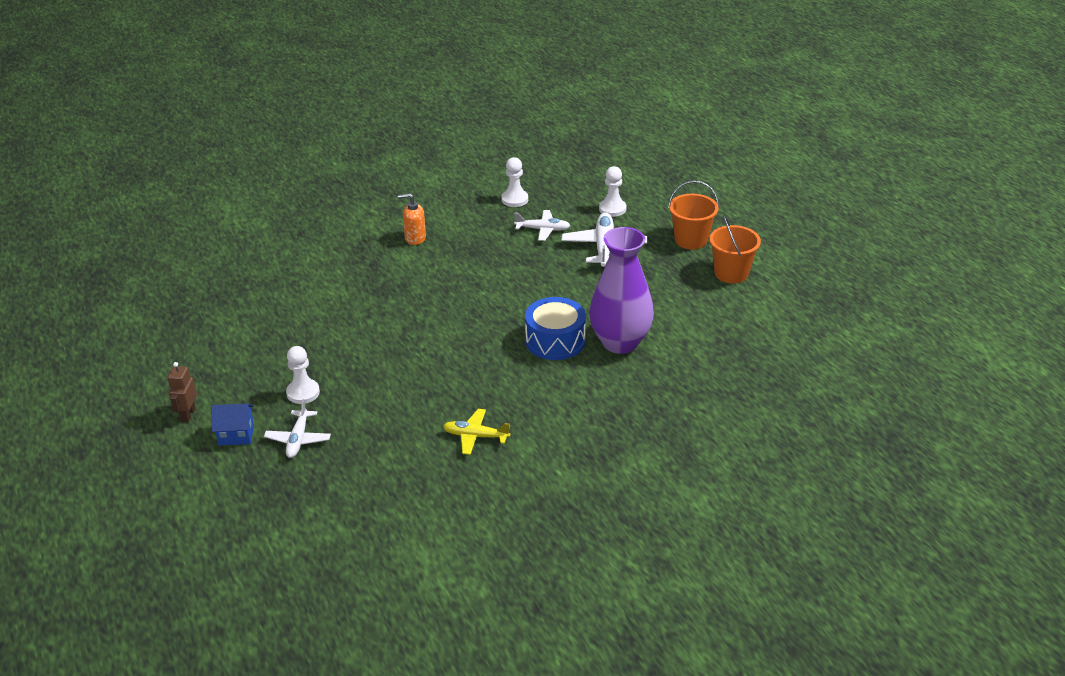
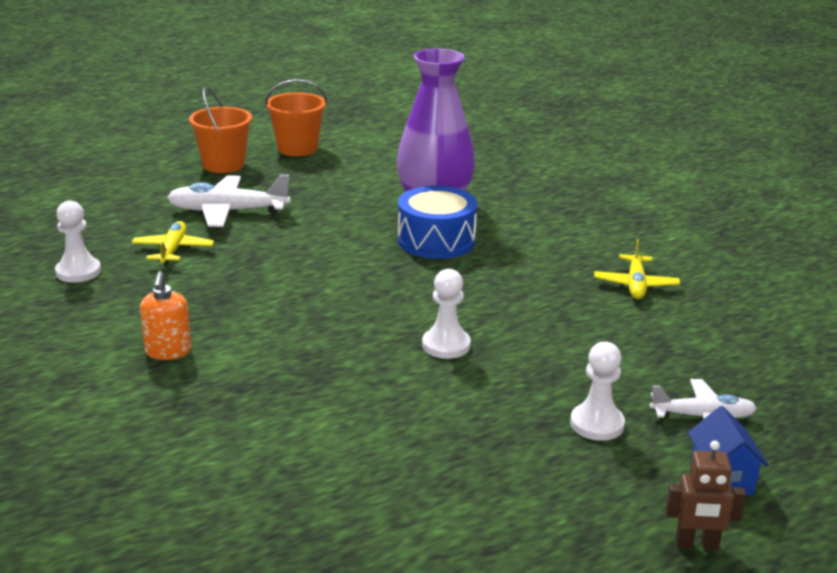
camera: 95 degrees left, 10 degrees down
(543, 229) = (173, 250): white plane -> yellow plane
(612, 209) = (134, 205): white pawn -> white pawn (446, 345)

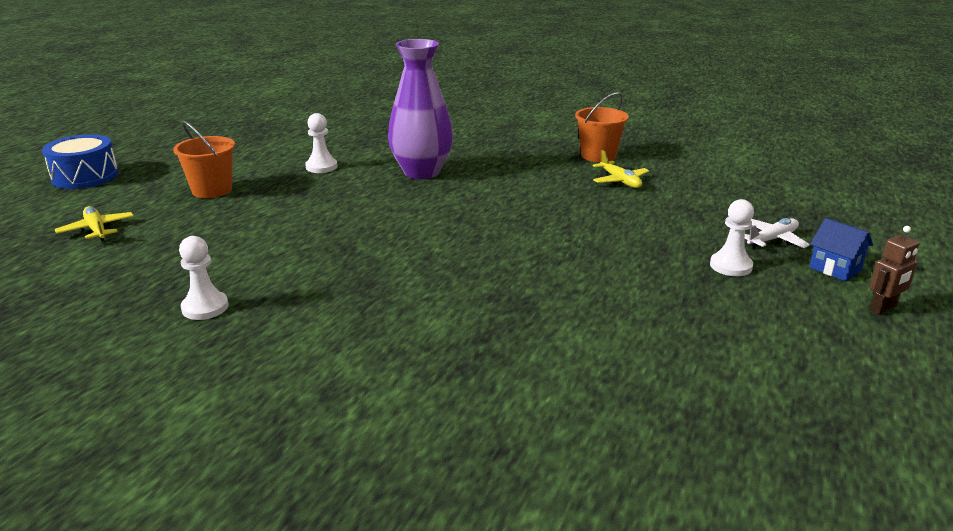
camera: 35 degrees left, 0 degrees up
(168, 352) = (385, 336): orange soap dispenser -> none
(173, 250) = (267, 263): yellow plane -> yellow plane (97, 230)
(227, 211) = (270, 221): white plane -> none
(297, 148) = (257, 163): orange bucket -> orange bucket (598, 156)
(436, 240) = (459, 193): blue drum -> blue drum (85, 176)
(446, 345) = (573, 255): white pawn -> white pawn (321, 167)

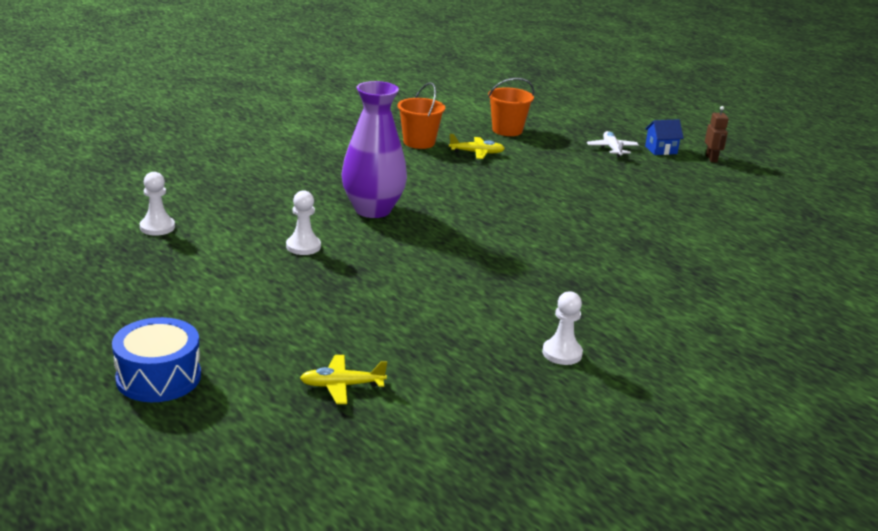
camera: 65 degrees left, 0 degrees up
(212, 190) = (300, 309): orange bucket -> orange bucket (507, 130)
(730, 266) = (637, 172): white pawn -> white pawn (157, 227)

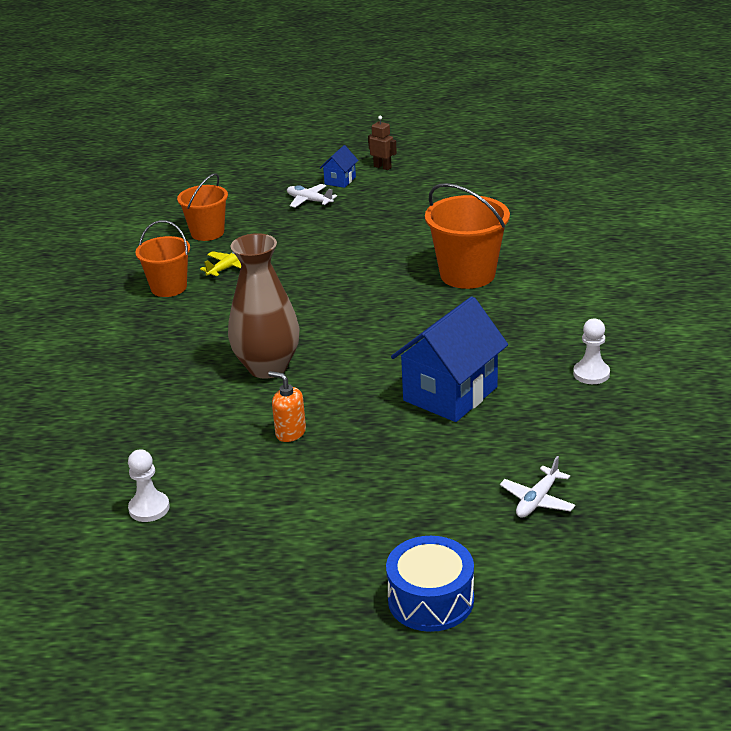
camera: 45 degrees left, 5 degrees up
(303, 246) = (290, 433): white pawn -> orange soap dispenser
(341, 386) = (537, 500): yellow plane -> white plane
(372, 210) = (267, 367): purple vase -> brown vase
(439, 295) = (450, 394): none -> blue house
(619, 245) = (467, 274): none -> orange bucket

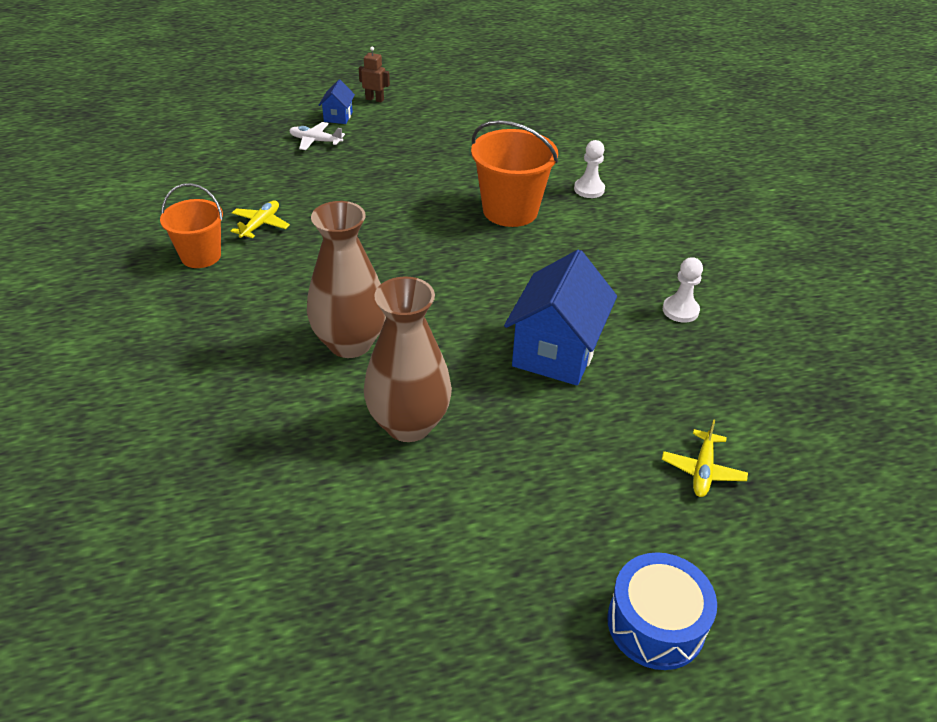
camera: 20 degrees left, 10 degrees up
(149, 508) = (284, 555): white pawn -> white pawn (589, 189)
(207, 233) = (220, 186): orange bucket -> none
(290, 433) = (408, 424): orange soap dispenser -> brown vase
(537, 500) = (702, 470): white plane -> yellow plane

